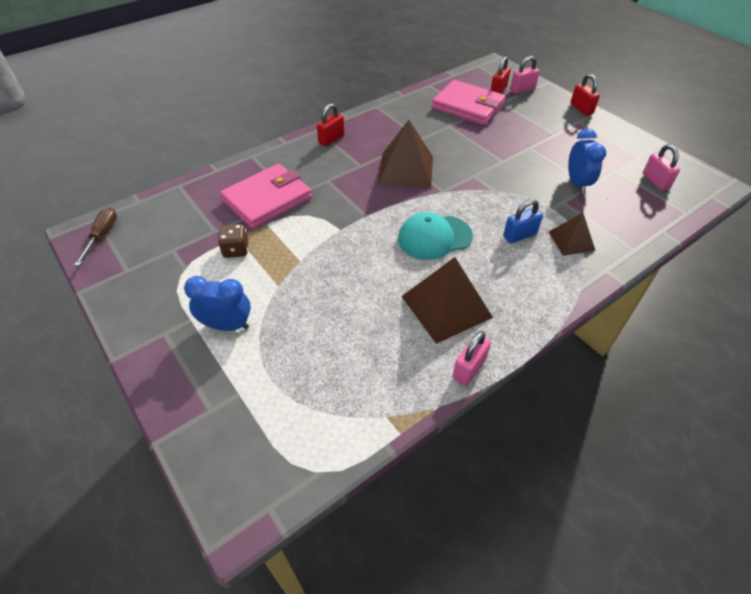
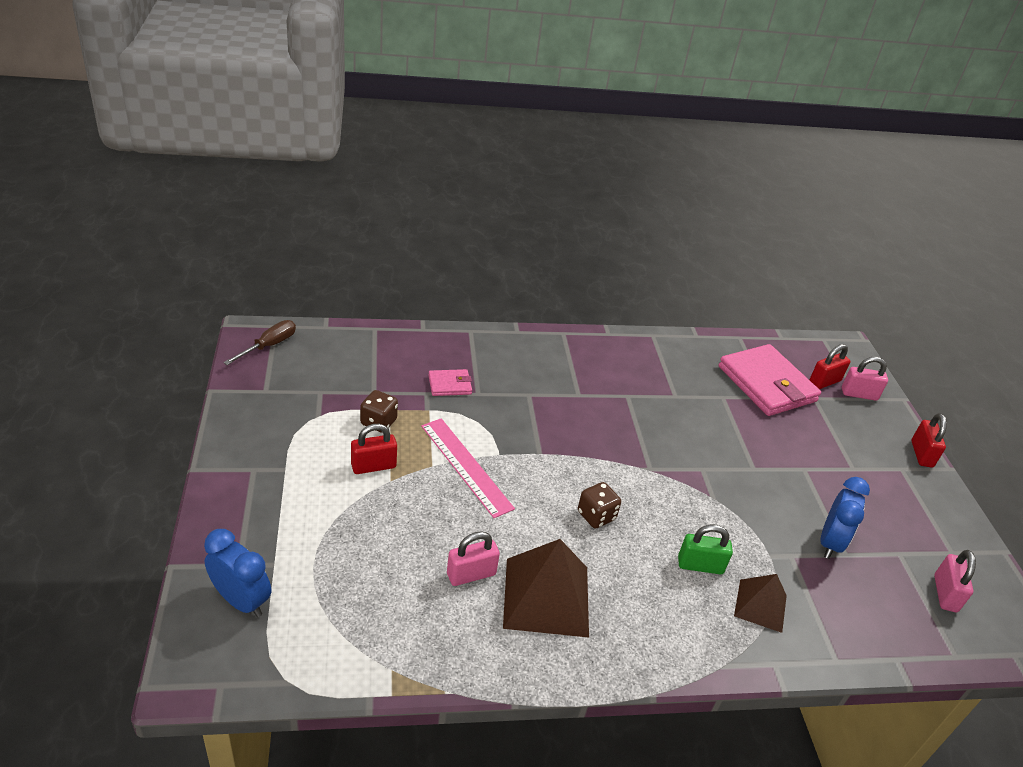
camera: 25 degrees right, 10 degrees down
(227, 325) = (313, 493): blue clock -> blue clock (241, 600)
(267, 199) = (450, 385): pink wallet -> pink wallet, size x0.46
(324, 249) = (466, 466): none -> pink ruler
(331, 139) = (570, 350): red padlock -> red padlock (373, 466)
(406, 170) = (626, 424): brown pyramid -> none
(434, 237) = (596, 516): turquoise cap -> brown dice
(469, 368) = (516, 674): pink padlock -> pink padlock (471, 574)
(519, 235) = (700, 565): blue padlock -> green padlock

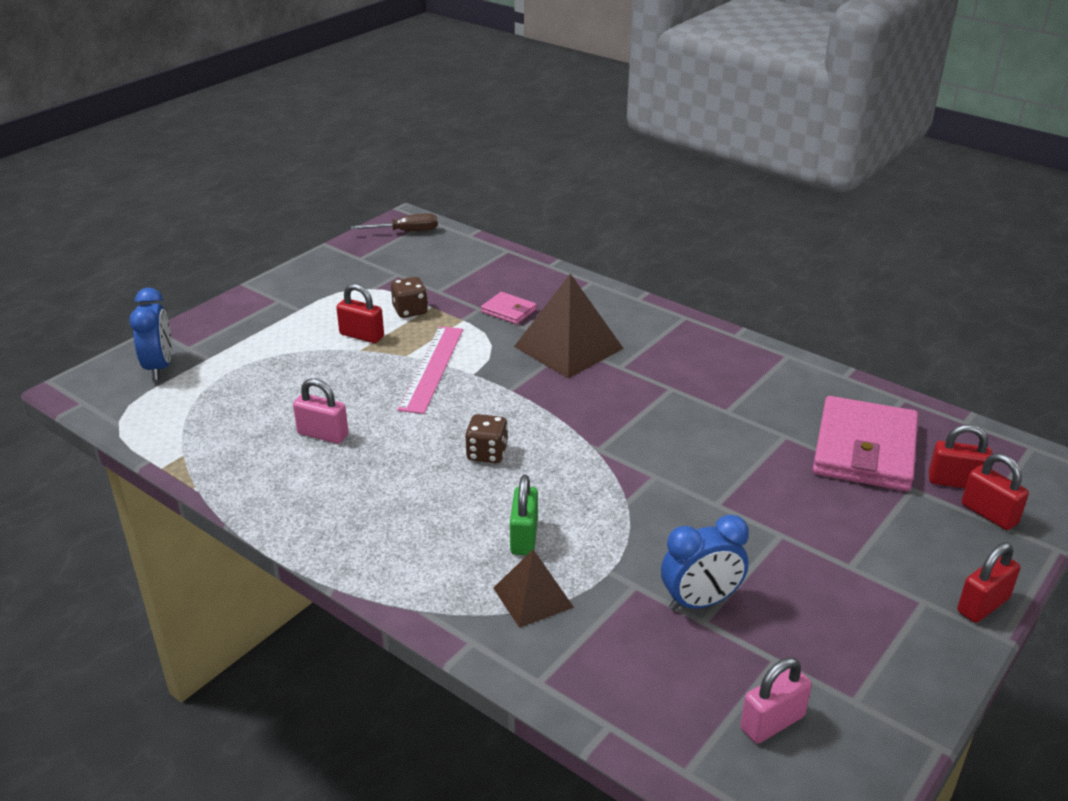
camera: 50 degrees right, 5 degrees down
(546, 596) = (355, 479): brown pyramid -> brown pyramid (568, 347)
(700, 565) = (524, 537): green padlock -> green padlock turned 45 degrees clockwise
(859, 394) = (989, 514): pink padlock -> red padlock

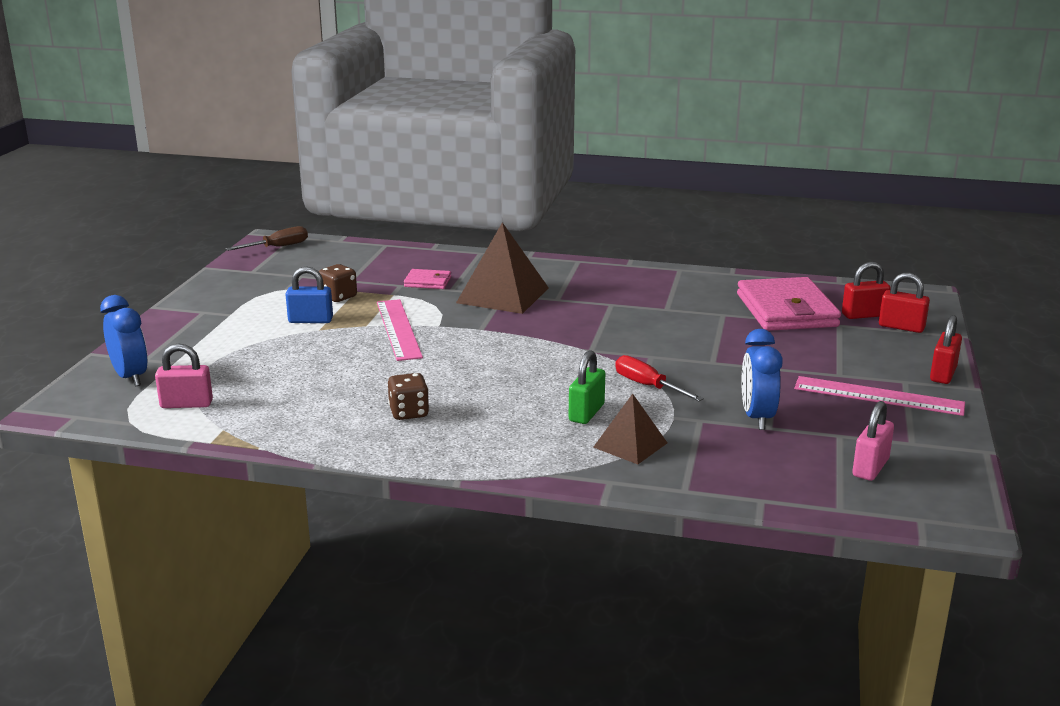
camera: 25 degrees left, 10 degrees down
(323, 434) = (344, 389): pink padlock -> pink padlock (186, 404)
(362, 335) = (310, 320): red padlock -> blue padlock
(487, 453) = (503, 371): brown dice -> brown dice (409, 413)
(524, 537) = (586, 413): green padlock -> green padlock turned 45 degrees clockwise
(617, 518) = (647, 386): none -> red screwdriver
(700, 602) = (757, 417): blue clock -> blue clock turned 135 degrees clockwise
(871, 614) = (878, 396): none -> pink ruler

